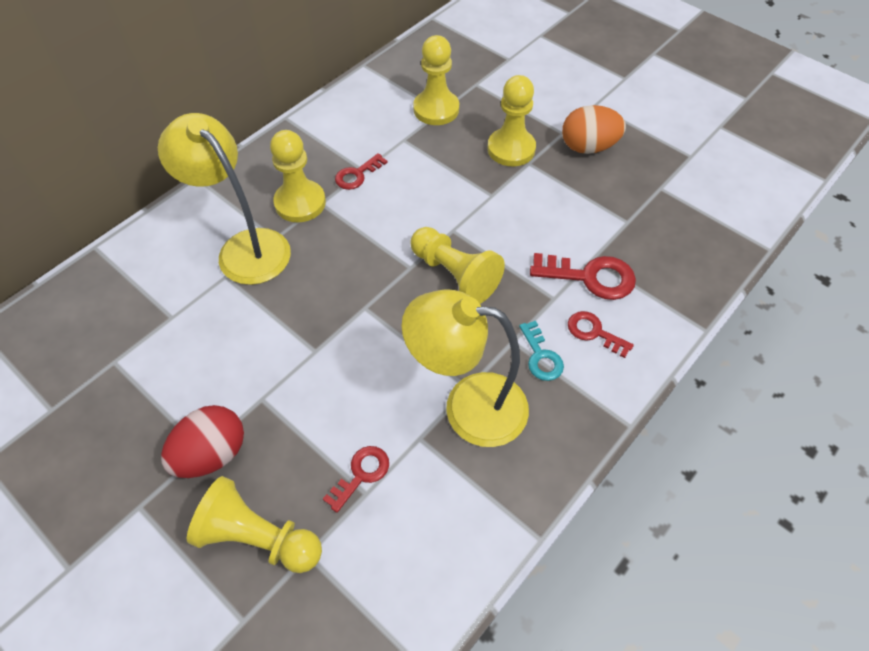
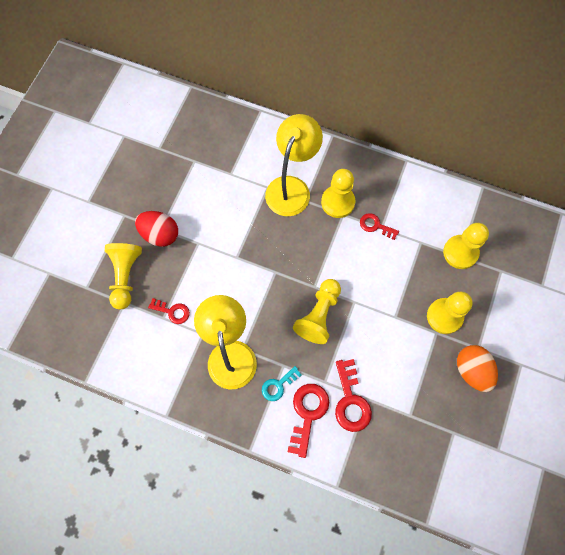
camera: 70 degrees right, 15 degrees up
(594, 332) = (307, 413): red key -> red key, size x1.62

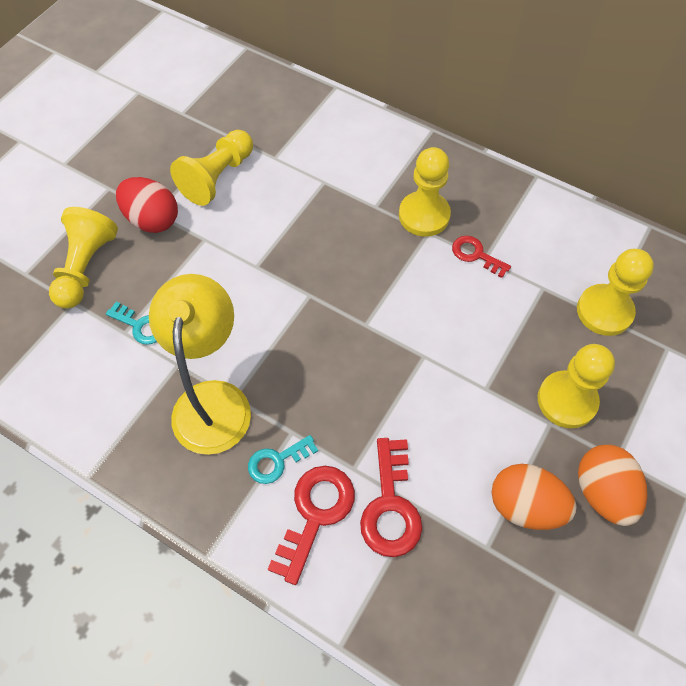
camera: 10 degrees right, 10 degrees down
(172, 311) = (140, 326): red key -> turquoise key
(291, 187) = (359, 187): yellow lamp -> none
(319, 315) = (364, 366): yellow pawn -> yellow pawn (217, 177)
(428, 386) = (525, 505): none -> orange egg

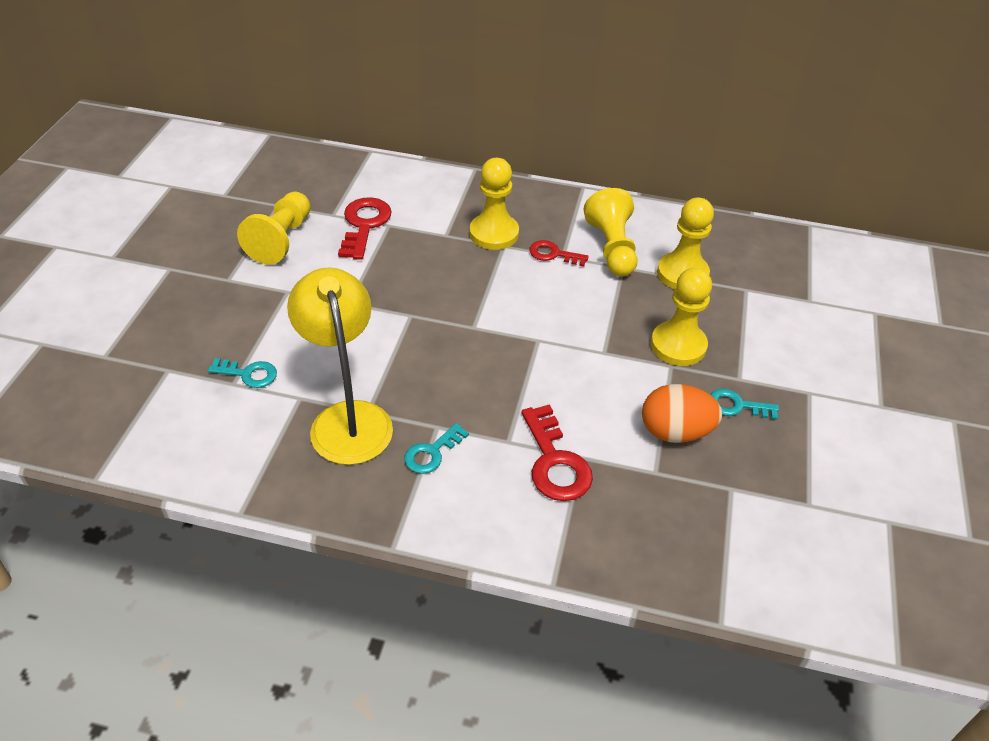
camera: 20 degrees left, 15 degrees down
(86, 267) = (170, 337): yellow pawn -> yellow pawn (612, 248)
(152, 220) = (227, 285): red egg -> none
(315, 514) = (486, 486): red key -> red key (364, 225)
(602, 492) = (737, 406): orange egg -> turquoise key

